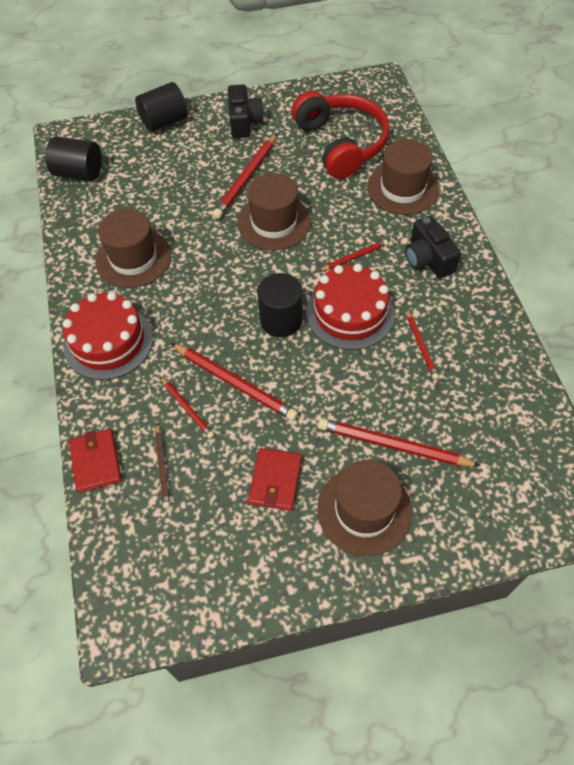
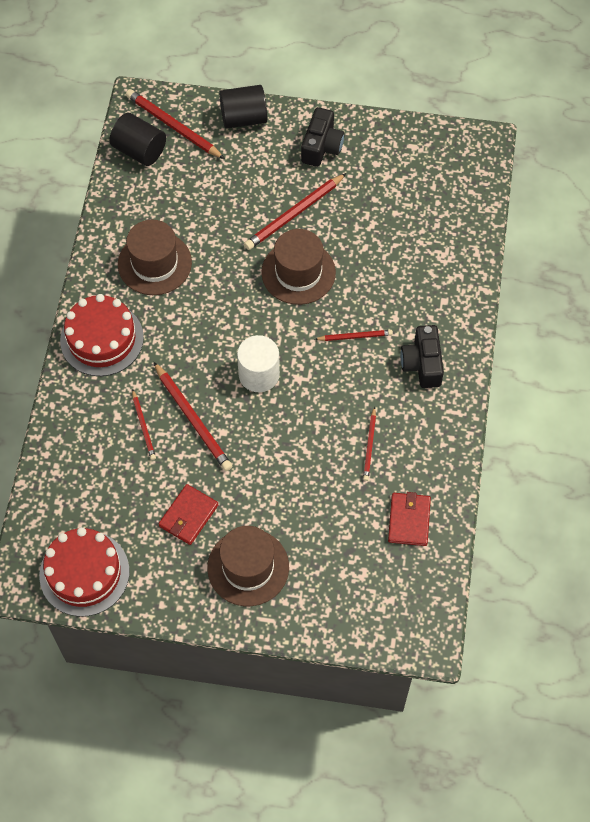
camera: 20 degrees right, 5 degrees up
(96, 462) = (52, 444): red wallet -> red wallet (409, 520)
(162, 467) = (103, 469): brown pencil -> none
(281, 320) = (259, 374): black cylinder -> white cylinder
(341, 144) = (405, 207): red headphones -> none
(350, 313) = (323, 391): red cake -> red cake (84, 573)
(393, 446) = (299, 524): red pencil -> red pencil (173, 126)
(402, 188) = (439, 280): brown hat -> none

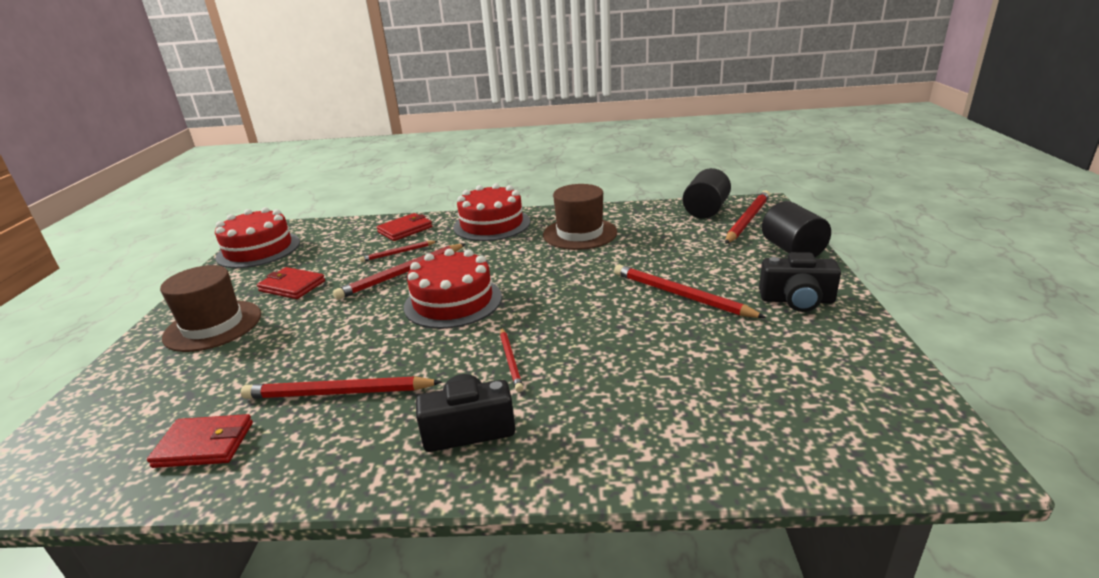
camera: 85 degrees right, 35 degrees down
(83, 424) = (405, 229): none -> red wallet
(259, 374) = (453, 301): white cylinder -> red cake
(298, 272) = (597, 308): brown hat -> none
(370, 446) = (338, 393): red pencil -> red pencil, size x1.76

